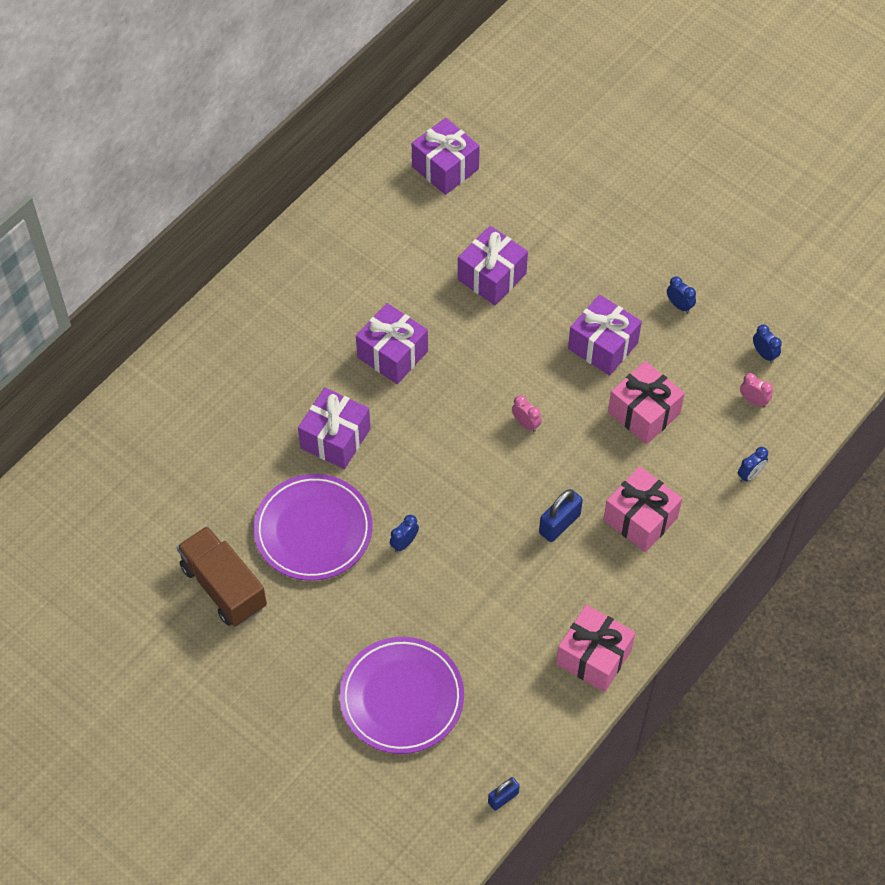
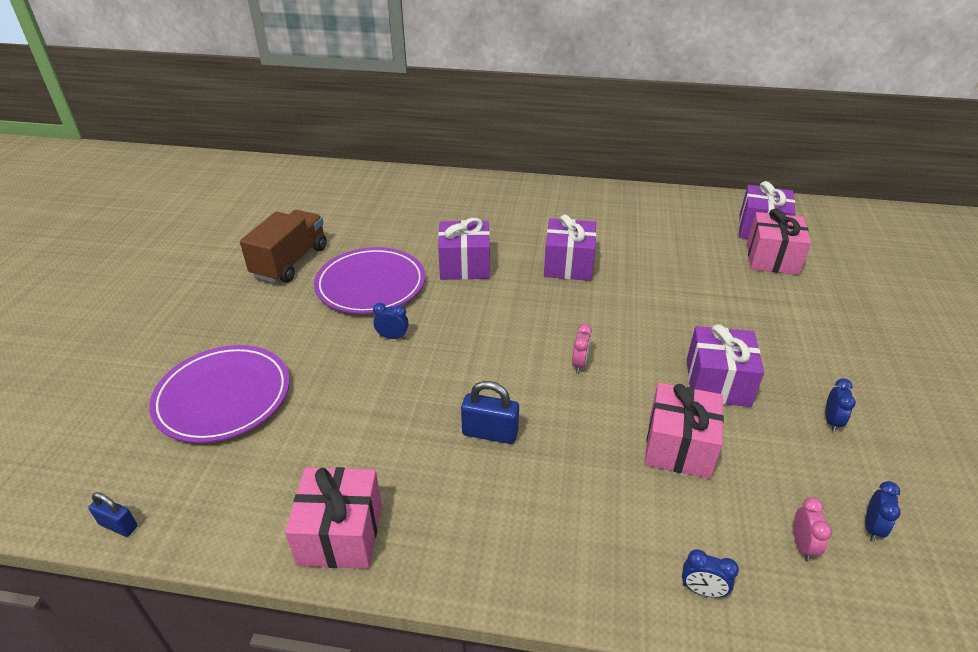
camera: 60 degrees right, 20 degrees down
(492, 277) = (700, 287): purple gift -> none
(640, 519) = (549, 500): pink gift -> pink gift (772, 258)

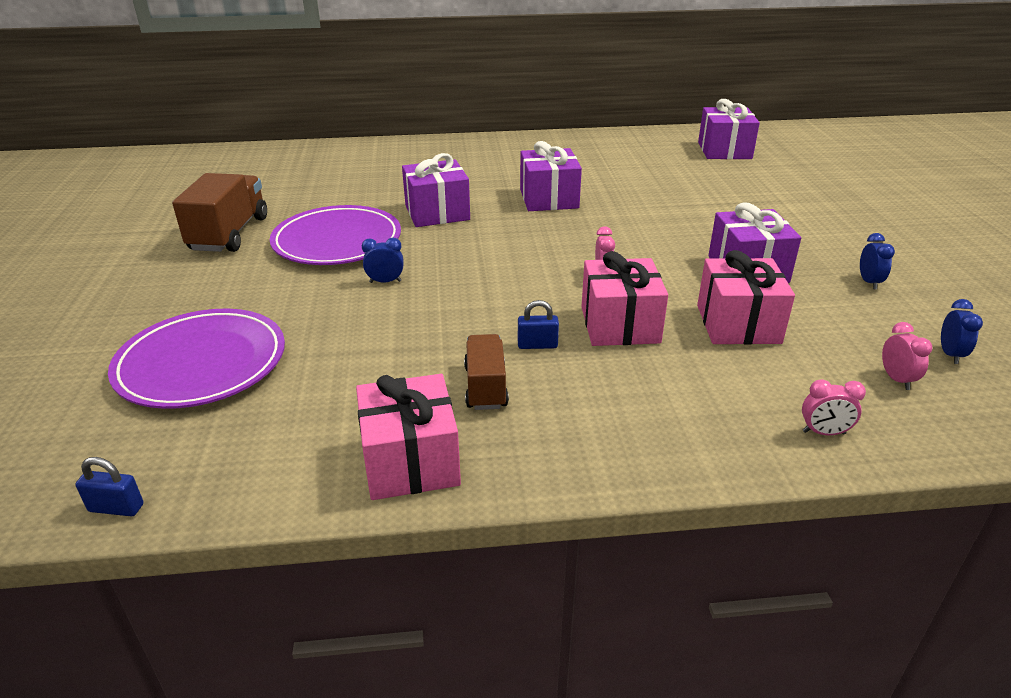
camera: 15 degrees left, 5 degrees down
(429, 470) = (485, 387): none -> brown truck
(490, 433) = (537, 345): blue padlock -> blue padlock, size x0.64
(702, 590) = (824, 432): blue clock -> pink clock
(772, 258) = (746, 171): pink gift -> pink gift (620, 325)

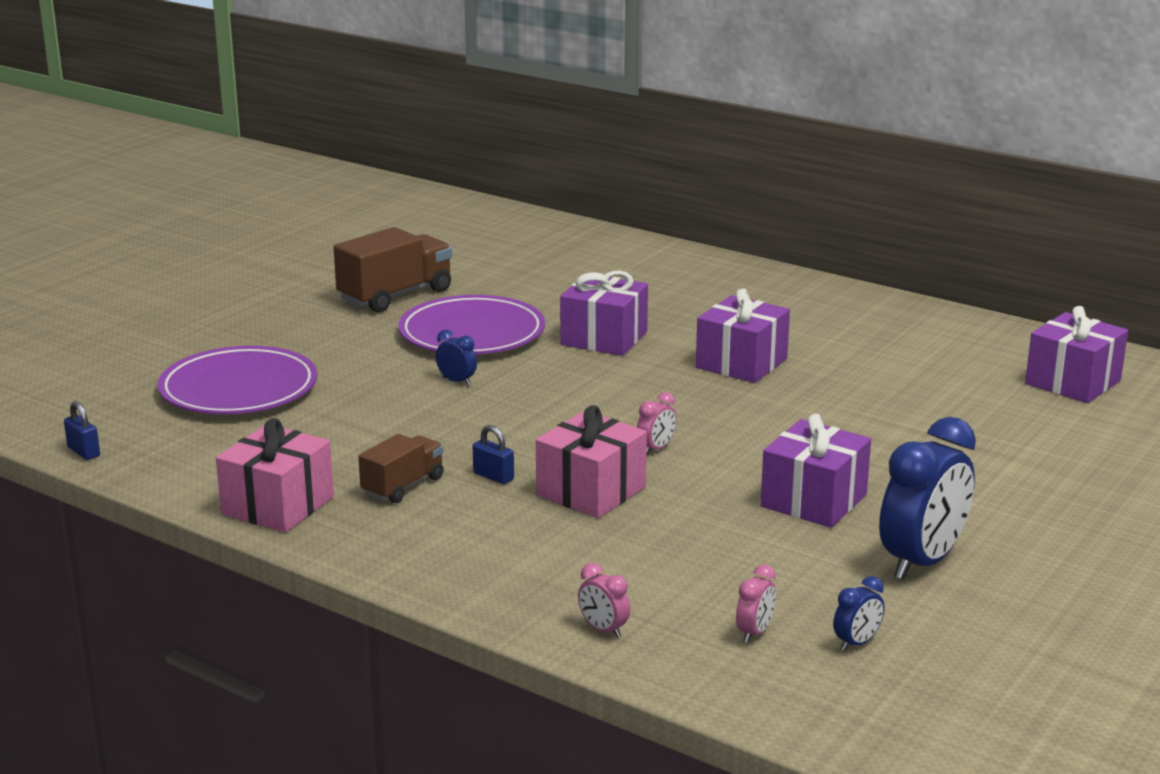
camera: 40 degrees right, 10 degrees down
(738, 324) = (700, 535): pink gift -> none
(869, 282) = (922, 562): blue clock -> blue clock, size x2.27

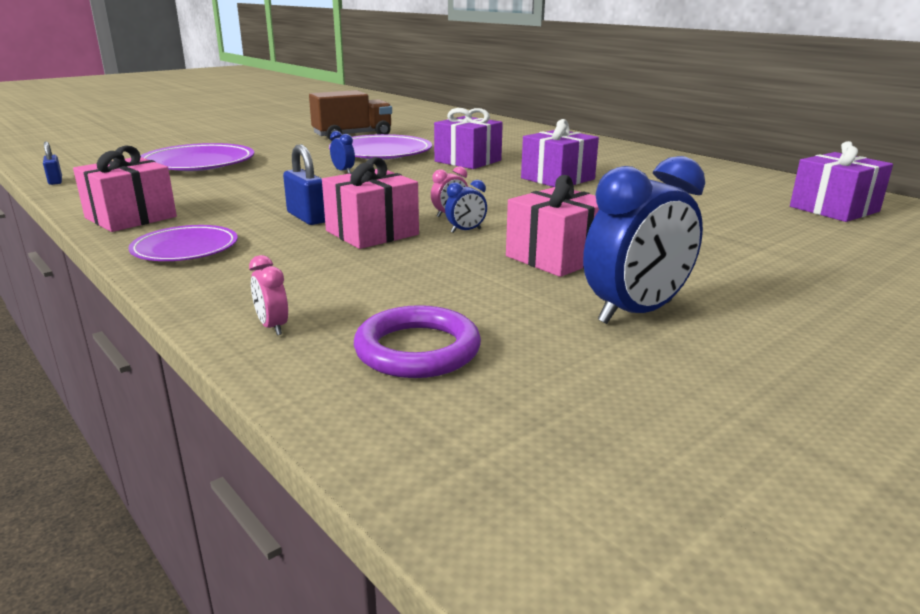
camera: 15 degrees right, 0 degrees up
(403, 486) = (234, 216): brown truck -> none
(405, 545) = (185, 249): none -> purple plate
(493, 476) = (307, 217): blue padlock -> blue padlock, size x1.57
(754, 632) = (417, 349): pink clock -> purple ring
(813, 500) = (557, 257): purple gift -> pink gift
(856, 643) = (520, 375): blue clock -> blue clock (466, 231)

